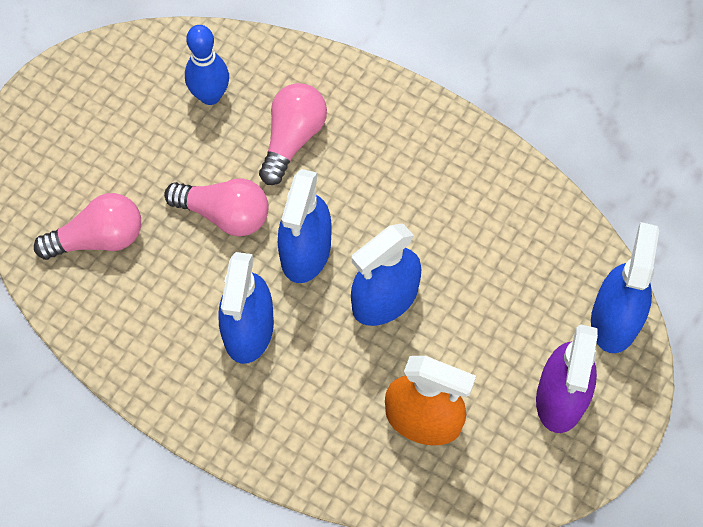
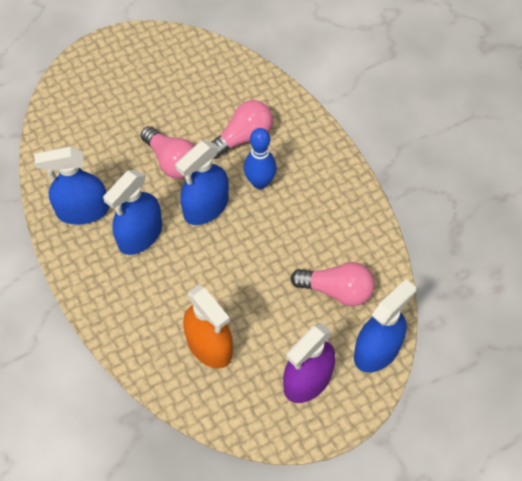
camera: 30 degrees right, 5 degrees down
(98, 239) = (90, 139): pink light bulb -> pink light bulb (336, 291)
(210, 96) = (211, 89): blue bowling pin -> blue bowling pin (260, 182)
(385, 299) = (235, 260): blue spray bottle -> blue spray bottle (83, 211)

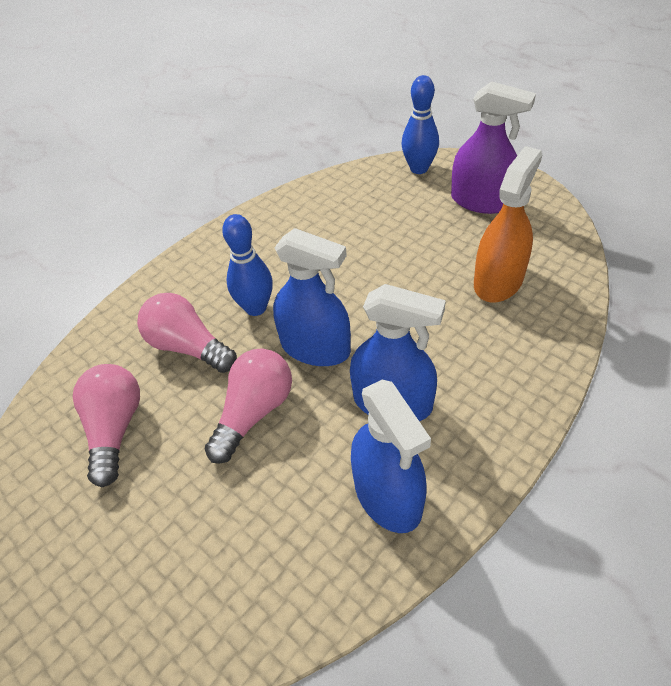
camera: 105 degrees left, 10 degrees down
(336, 291) = (371, 208): pink light bulb -> pink light bulb (115, 429)
(377, 350) = (419, 168): blue spray bottle -> blue bowling pin

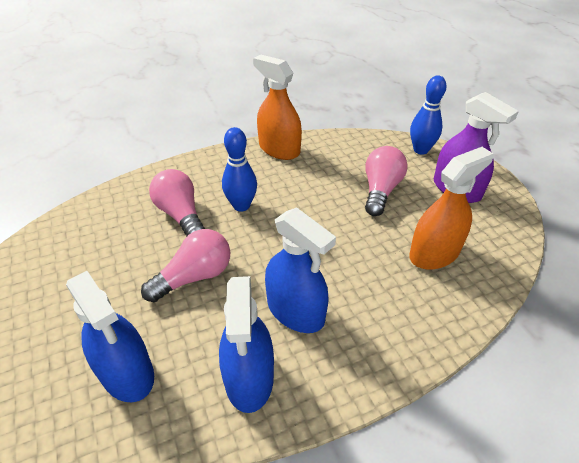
camera: 20 degrees right, 5 degrees down
(115, 429) = (101, 250): pink light bulb -> pink light bulb (380, 190)
(257, 223) = (279, 149): none -> orange spray bottle
(315, 347) = (265, 248): blue spray bottle -> blue spray bottle (127, 372)

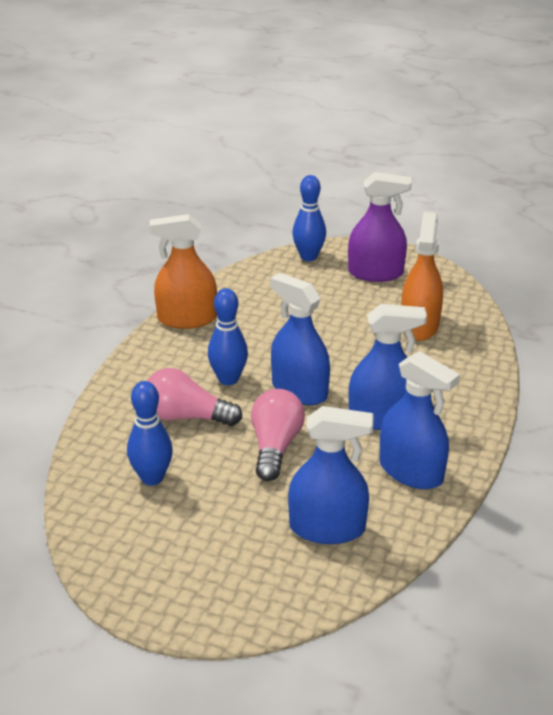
camera: 45 degrees left, 10 degrees down
(101, 242) = (152, 478): none -> blue bowling pin
(271, 245) = (299, 390): none -> blue spray bottle
(380, 190) = (322, 304): pink light bulb -> none

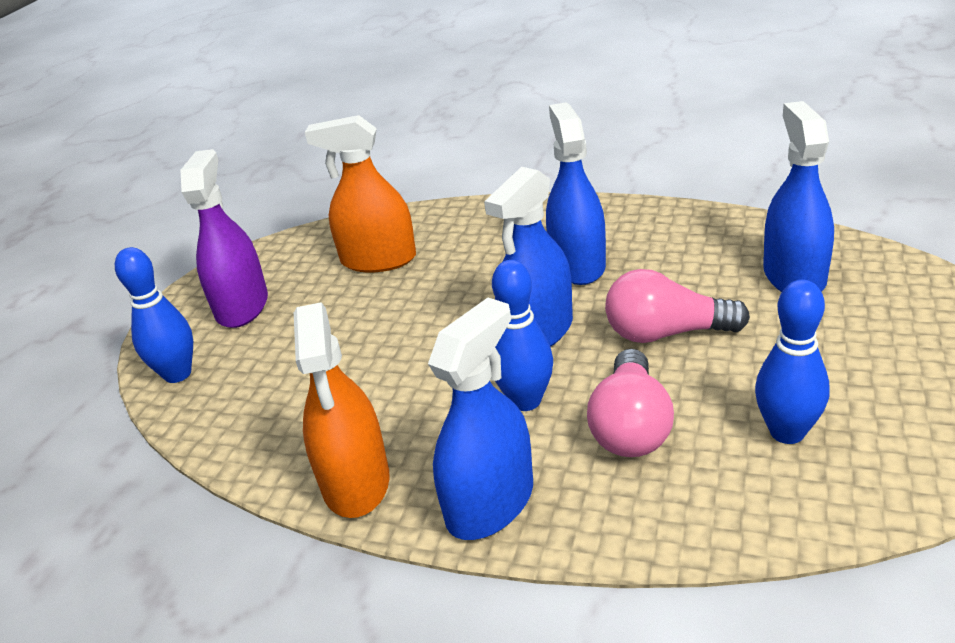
camera: 90 degrees left, 0 degrees up
(411, 471) = (668, 237): blue spray bottle -> blue spray bottle (490, 503)

